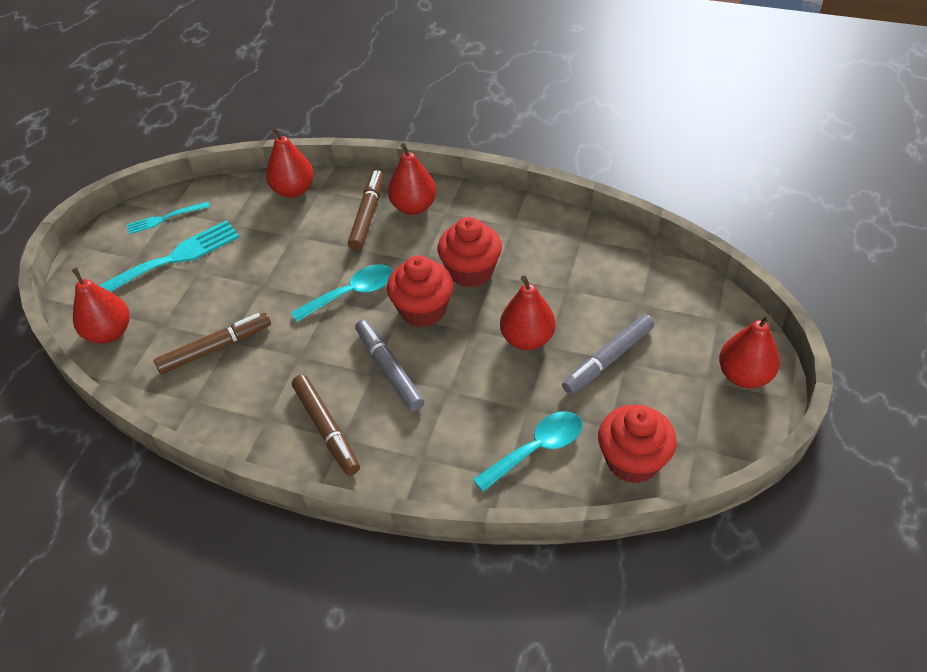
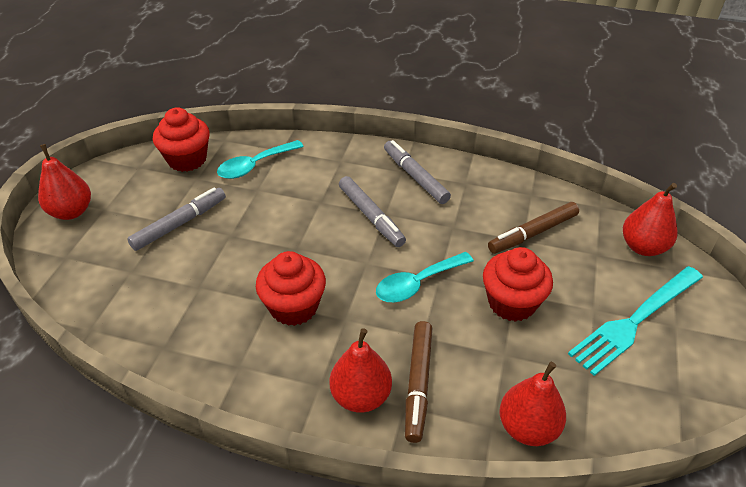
camera: 175 degrees right, 5 degrees down
(165, 218) = (677, 382): turquoise fork -> none
(326, 428) = (415, 177): brown marker -> grey marker
(423, 310) = (344, 267): red cupcake -> red cupcake (512, 303)
(527, 339) = (247, 240): red pear -> none

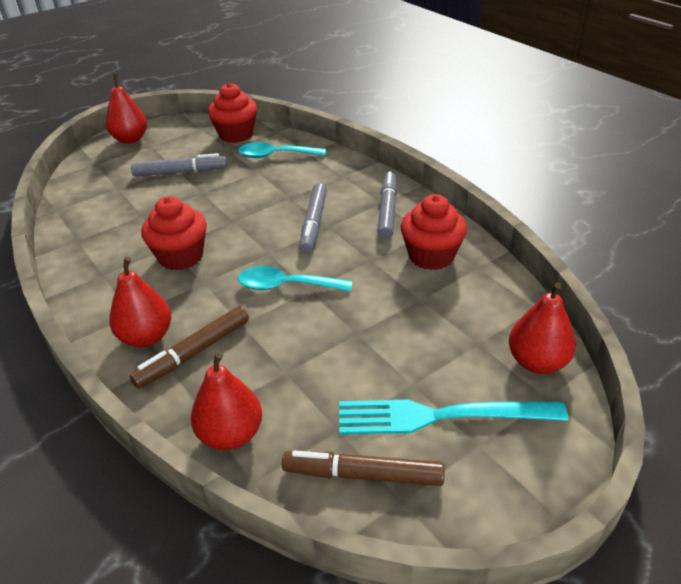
camera: 40 degrees right, 5 degrees down
(512, 303) = (343, 339): red cupcake -> red cupcake (431, 256)
(533, 233) = (436, 297): brown marker -> brown marker (363, 475)

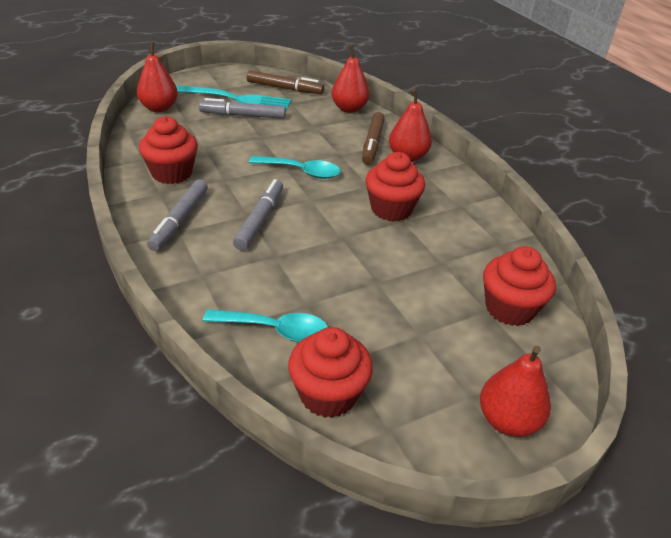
camera: 175 degrees left, 0 degrees up
(98, 191) = (509, 309): none -> red cupcake
(180, 172) = (409, 322): grey marker -> grey marker (243, 115)
(194, 353) = (372, 144): brown marker -> brown marker turned 135 degrees clockwise

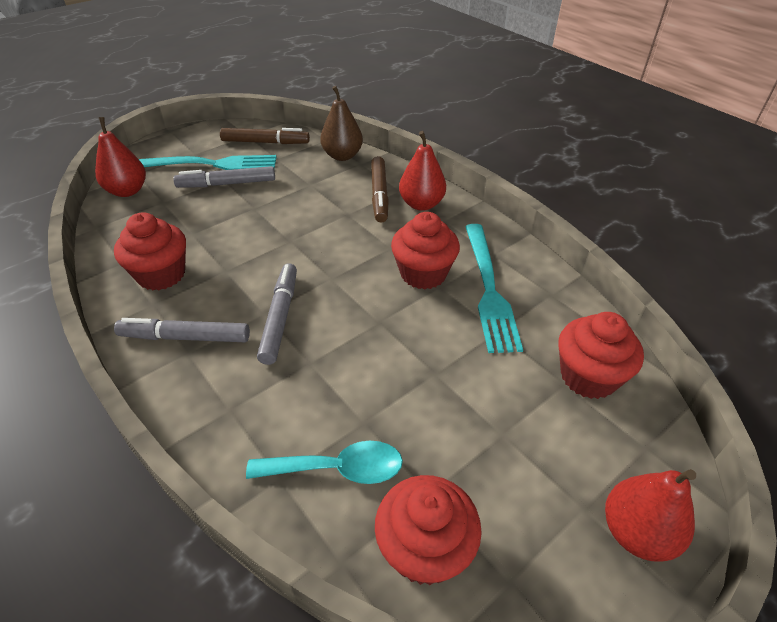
camera: 10 degrees left, 5 degrees up
(180, 220) = (185, 337): grey marker -> grey marker turned 90 degrees clockwise
(301, 171) = (311, 244): turquoise spoon -> none
(349, 109) = (342, 156): red pear -> brown pear
(445, 230) = (489, 289): none -> turquoise fork

